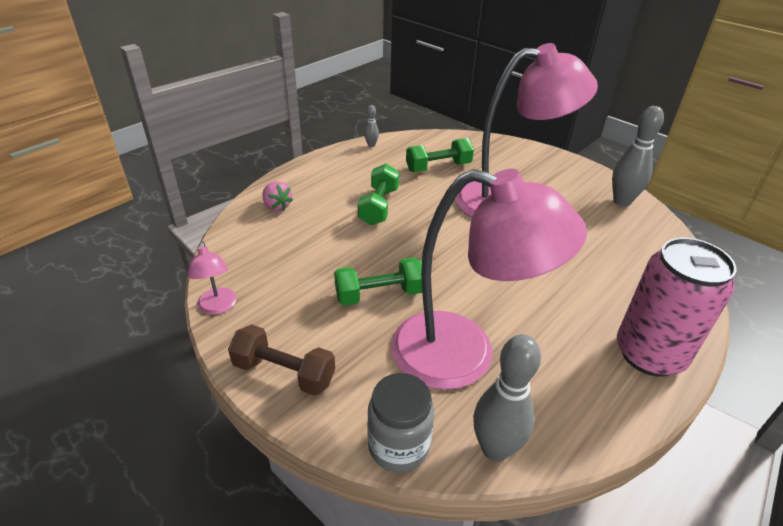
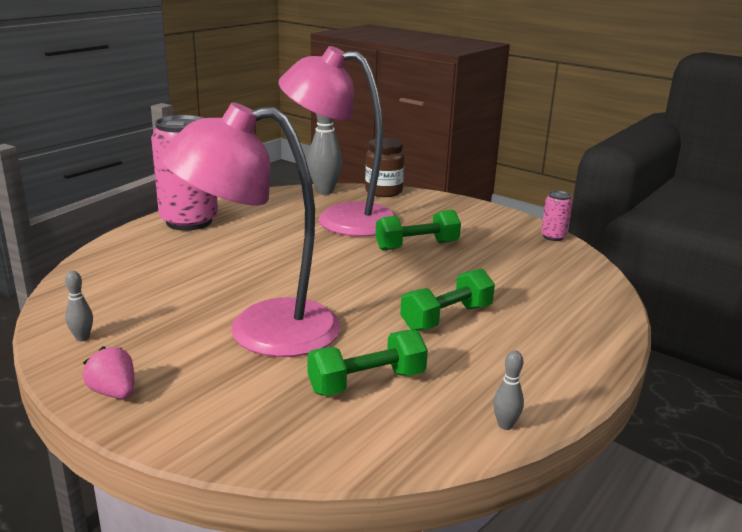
camera: 175 degrees right, 15 degrees down
(218, 307) = (553, 237): pink lamp -> pink can
(277, 206) = (580, 313): pink strawberry -> pink strawberry (114, 392)
(284, 372) = (471, 211): brown dumbbell -> none
(379, 206) = (446, 318): green dumbbell -> green dumbbell turned 45 degrees clockwise
(398, 446) = (383, 192): grey jar -> brown jar
(622, 201) = (82, 338): grey bowling pin -> grey bowling pin, size x0.48

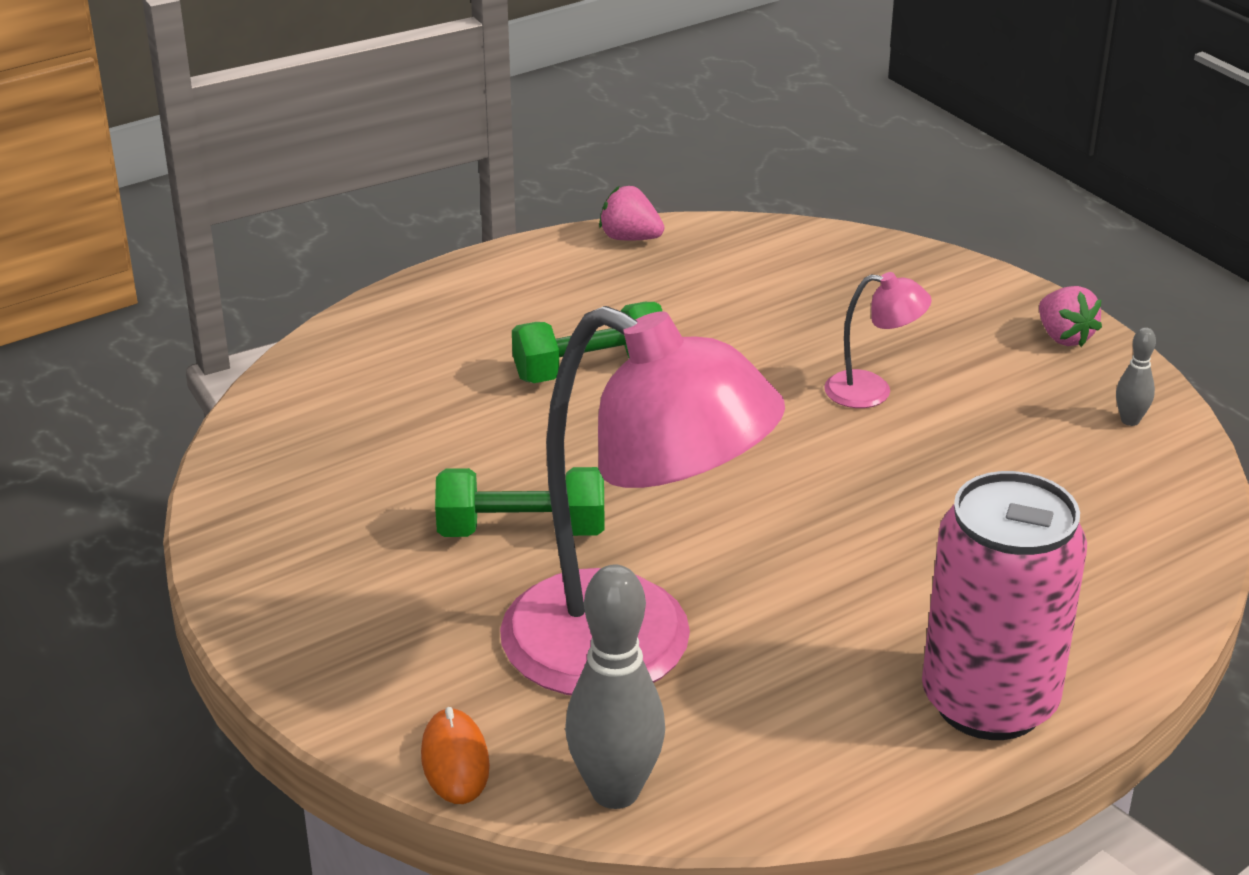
camera: 160 degrees left, 10 degrees up
(260, 331) = (872, 391): pink lamp -> pink lamp, size x0.41
(367, 382) = (755, 301): green dumbbell -> none
(383, 192) = (455, 761): brown jar -> orange mouse
(505, 425) = (630, 238): grey bowling pin -> pink strawberry
(553, 237) = (223, 511): pink can -> none

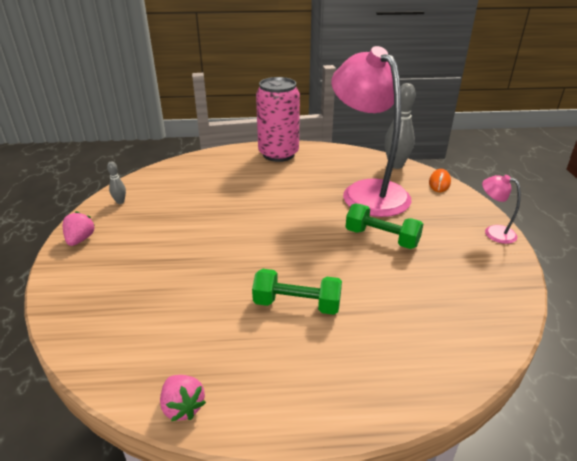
camera: 150 degrees left, 0 degrees up
(872, 391) = (188, 245): pink lamp -> pink lamp (493, 232)

